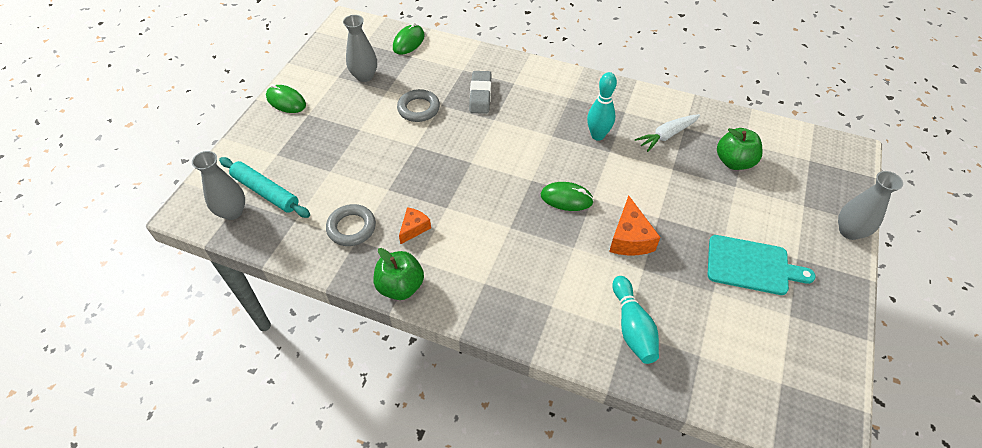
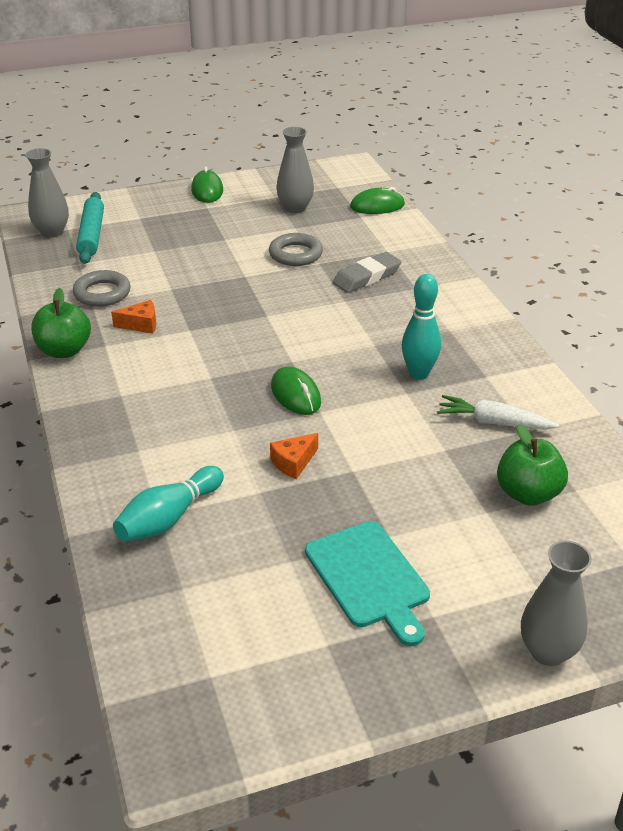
camera: 50 degrees right, 15 degrees down
(629, 238) = (293, 462): orange cheese -> orange cheese, size x0.62

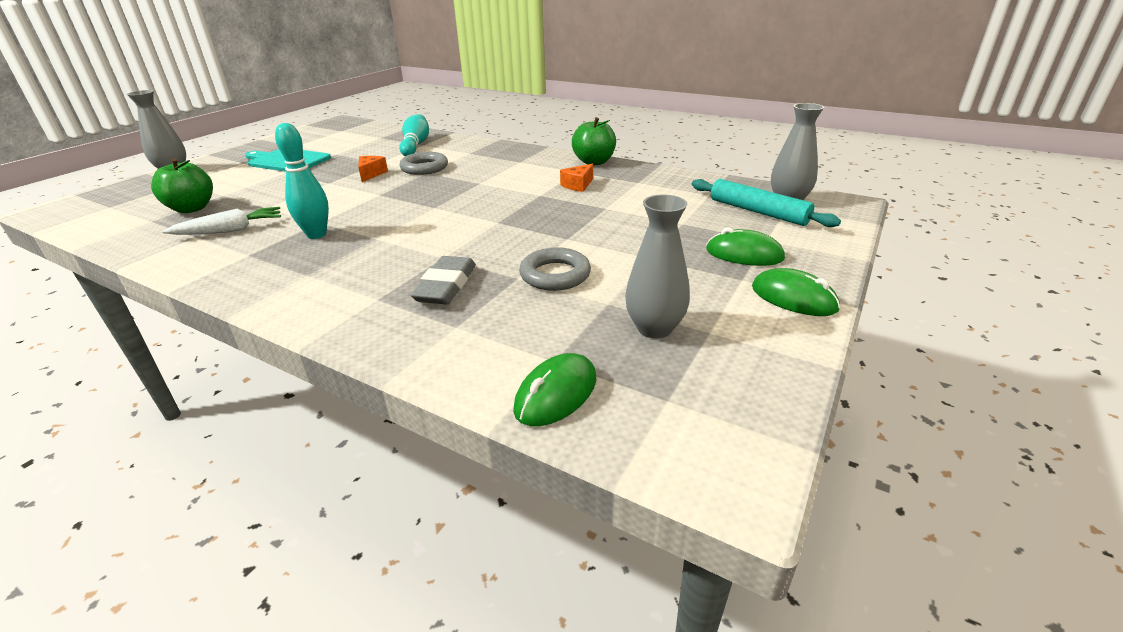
camera: 140 degrees right, 5 degrees down
(102, 293) = (644, 188): grey ring -> grey ring (424, 168)
(295, 394) = (407, 195): green mouse -> green mouse (744, 254)

